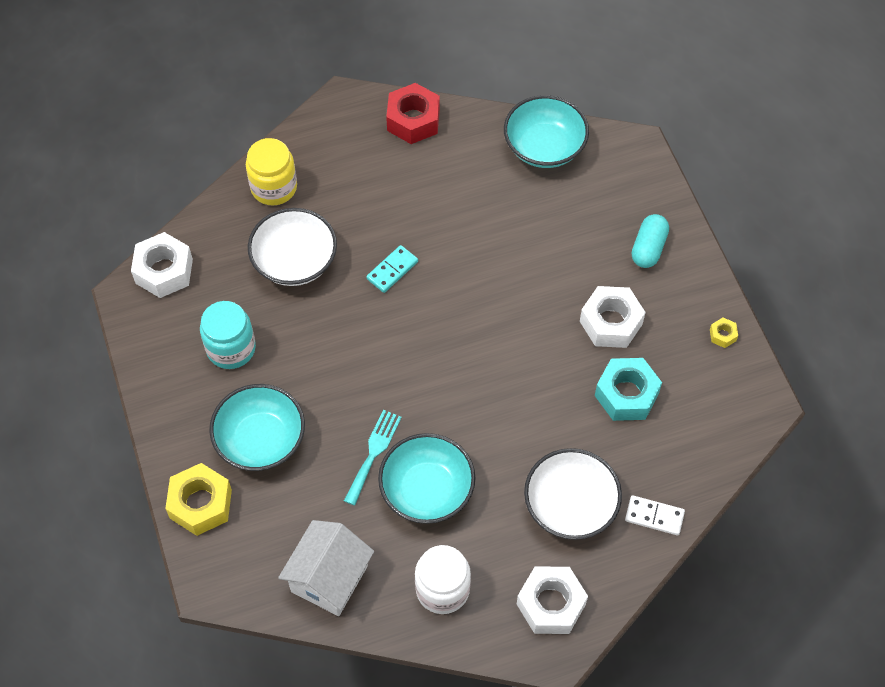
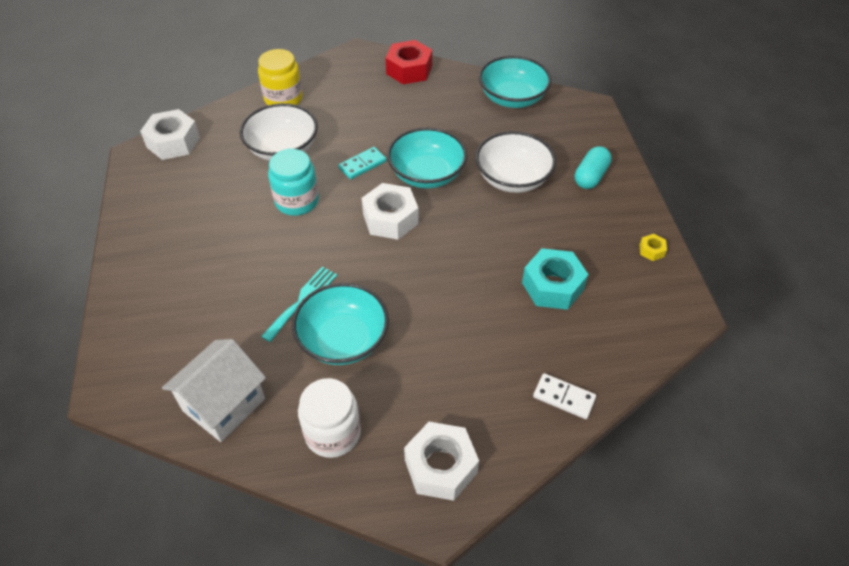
camera: 10 degrees right, 10 degrees down
(200, 504) = (129, 320): yellow nut -> none
(231, 348) = (206, 202): turquoise jar -> turquoise jar (297, 201)
(260, 440) = (204, 275): turquoise bowl -> turquoise bowl (427, 174)
(570, 505) = (480, 374): white bowl -> white bowl (512, 178)
(610, 322) = (547, 227): white nut -> white nut (390, 218)

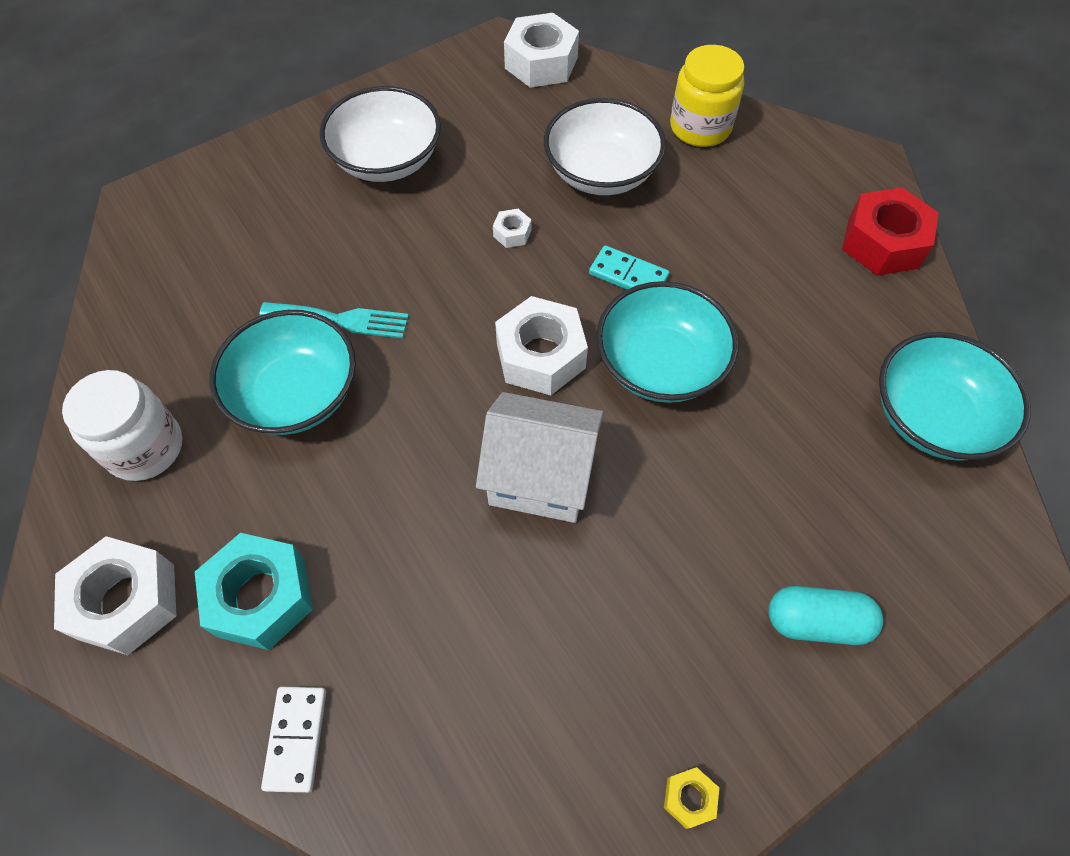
camera: 65 degrees right, 10 degrees up
(224, 404) = (154, 315): white house -> white house (540, 477)
(297, 201) = (512, 233): turquoise jar -> white nut
(512, 178) = (729, 491): white bowl -> white bowl (387, 160)
(552, 286) = (517, 642): turquoise nut -> turquoise nut (261, 597)

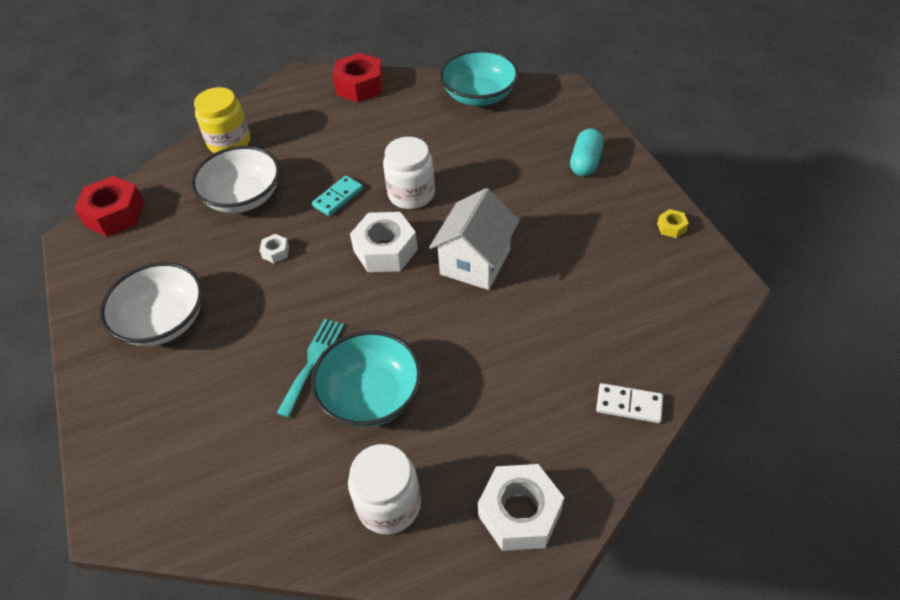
camera: 75 degrees left, 10 degrees down
(261, 597) = (530, 422): turquoise nut -> none
(541, 63) = (115, 214): white nut -> red nut
(660, 364) = (411, 194): turquoise bowl -> white jar

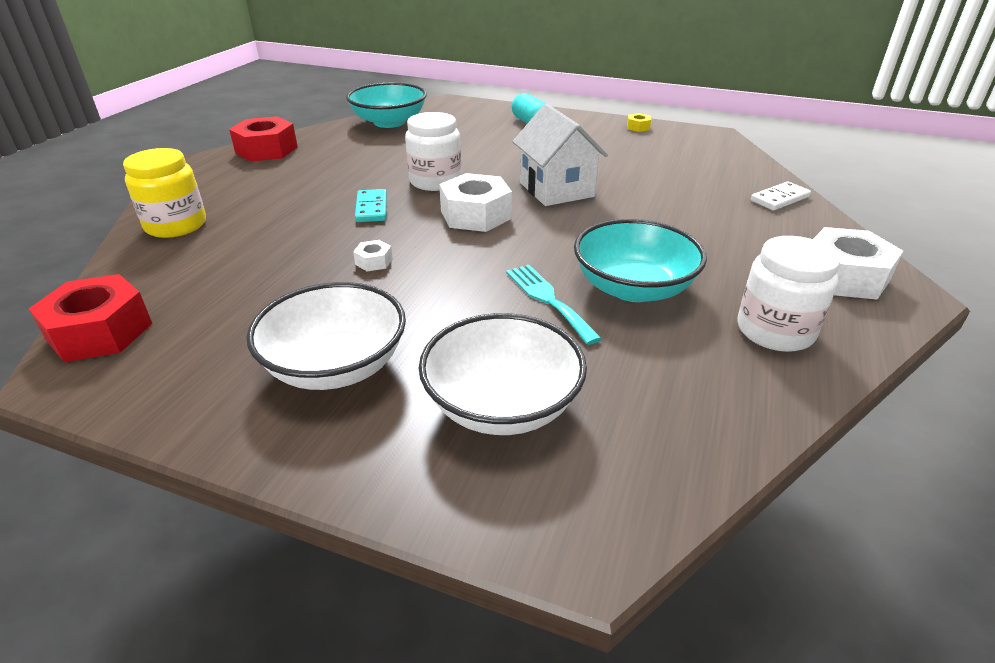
camera: 50 degrees left, 15 degrees down
(243, 197) = (266, 248): white bowl -> white bowl (502, 404)

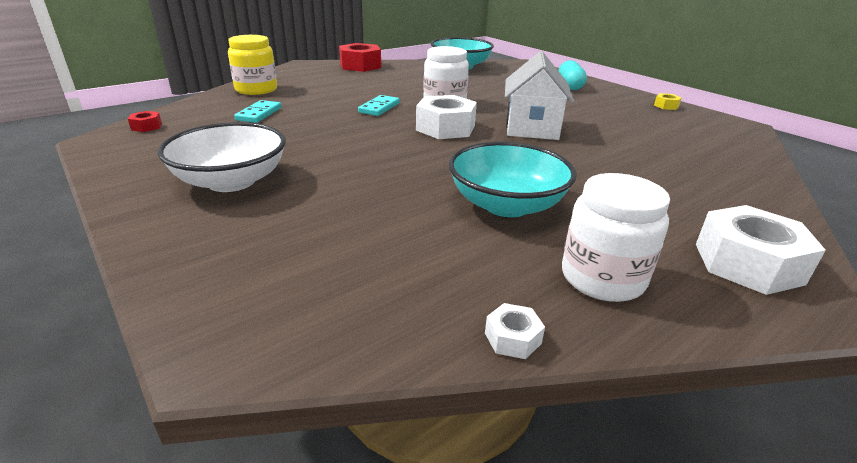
camera: 30 degrees right, 5 degrees down
(100, 332) = (146, 127): red nut -> red nut, size x0.45
(235, 262) = (259, 114): none -> turquoise domino
(374, 261) = (337, 135): white nut -> white nut (512, 338)
(502, 404) = (296, 240): white bowl -> none
(548, 299) = (425, 191): turquoise fork -> none
(780, 199) = (752, 185): white domino -> none

